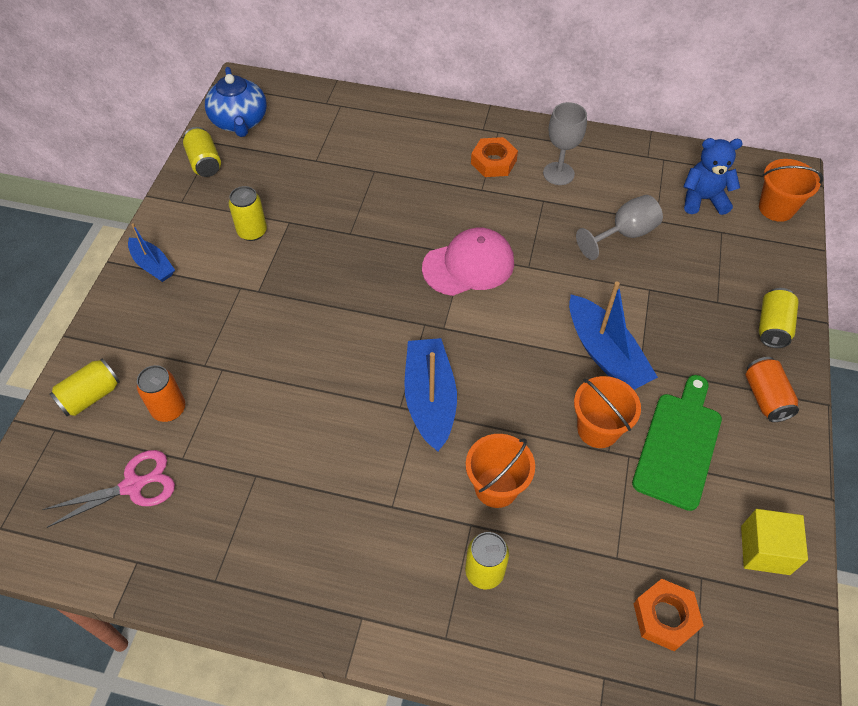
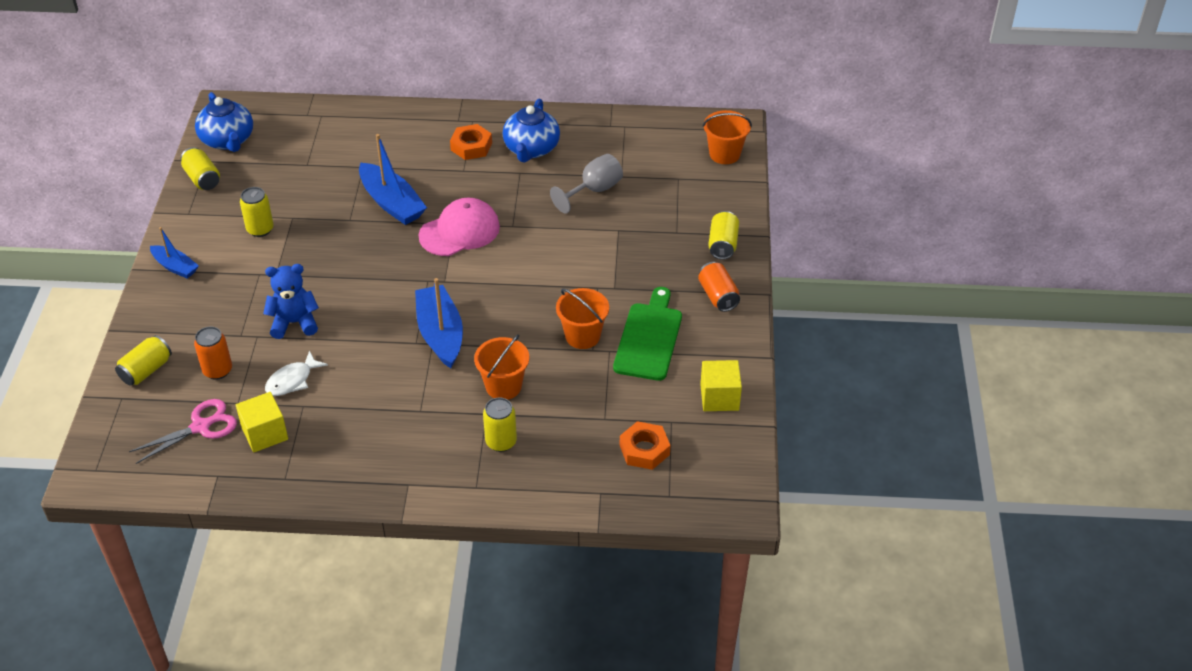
camera: 10 degrees left, 10 degrees down
(204, 509) = (265, 433): none -> yellow cube
(250, 437) = (292, 380): none -> white fish
(558, 173) = (531, 149): grey goblet -> blue teapot
(605, 354) = (584, 282): blue boat -> blue boat (392, 203)
(703, 199) = (661, 155): blue teddy bear -> blue teddy bear (294, 323)

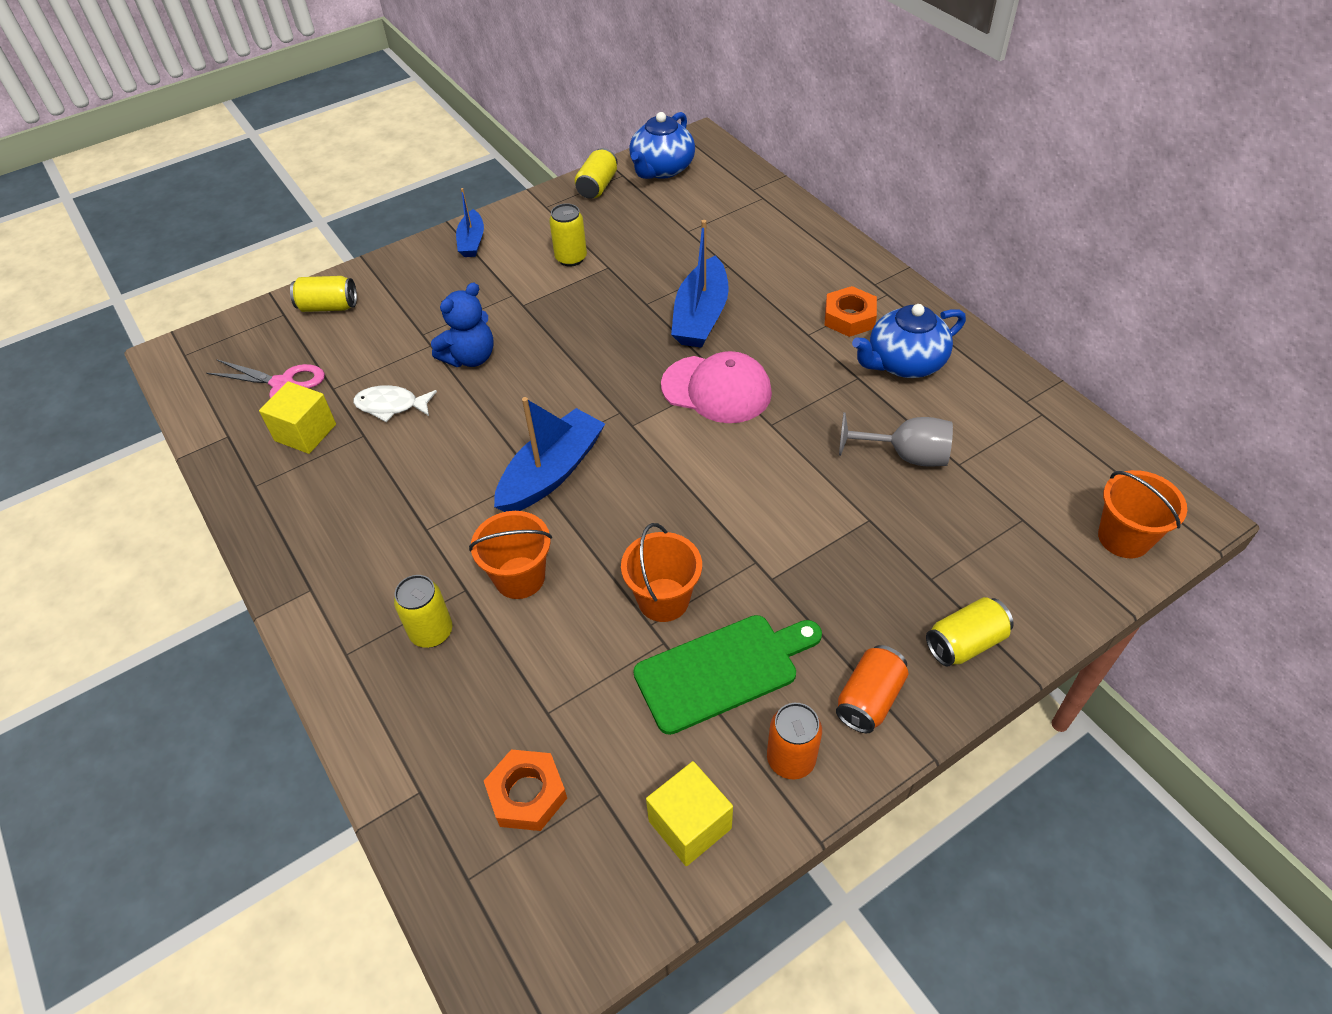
camera: 55 degrees right, 5 degrees up
(217, 370) = (364, 349): orange can -> orange can (791, 759)
(294, 323) = (470, 357): blue teddy bear -> blue teddy bear turned 90 degrees clockwise

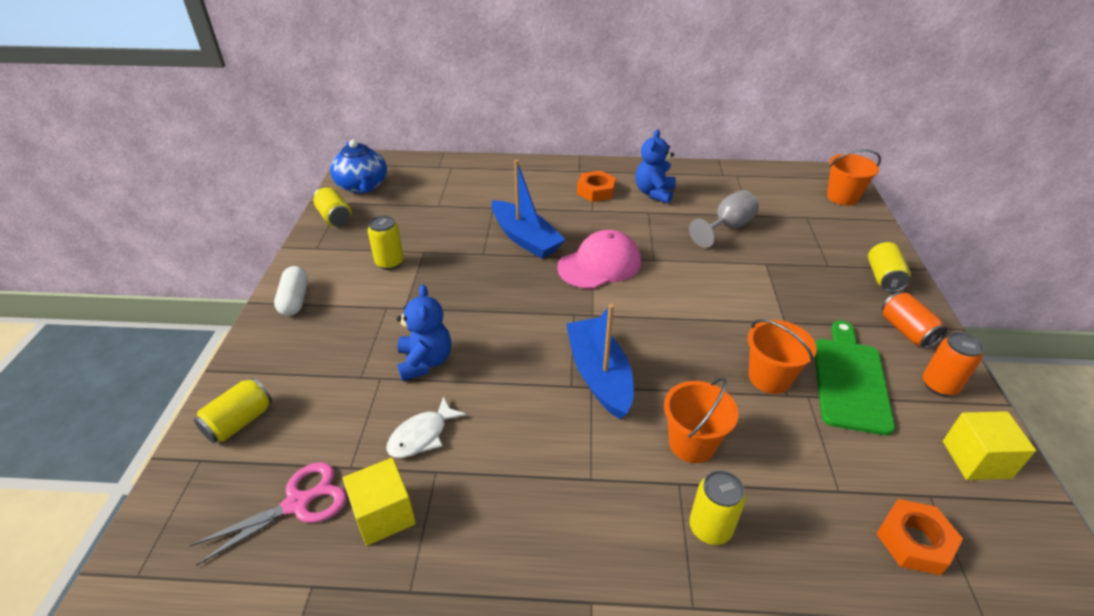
camera: 55 degrees left, 10 degrees down
(472, 241) = (295, 300): blue boat -> white capsule
(904, 363) = (654, 193): blue teapot -> blue teddy bear

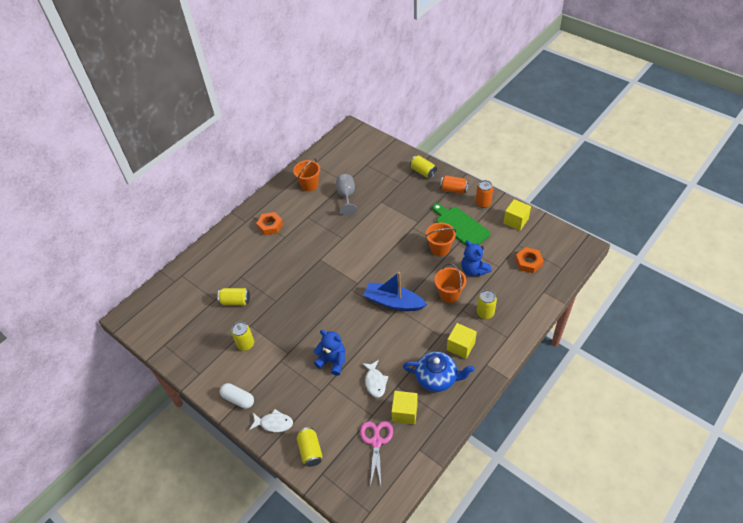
camera: 50 degrees left, 10 degrees up
(272, 355) = (274, 423): none -> white fish
(334, 217) = (177, 353): yellow can -> yellow can (235, 301)
(363, 186) = (157, 327): blue teapot -> blue teapot (437, 378)
(525, 238) = (281, 277): blue boat -> none
(596, 528) = (461, 346): none -> yellow cube
(600, 264) = (327, 260): pink cap -> none
(654, 193) = (295, 204): blue teddy bear -> blue teddy bear (474, 270)
(842, 197) = (365, 141): orange bucket -> orange bucket (309, 184)

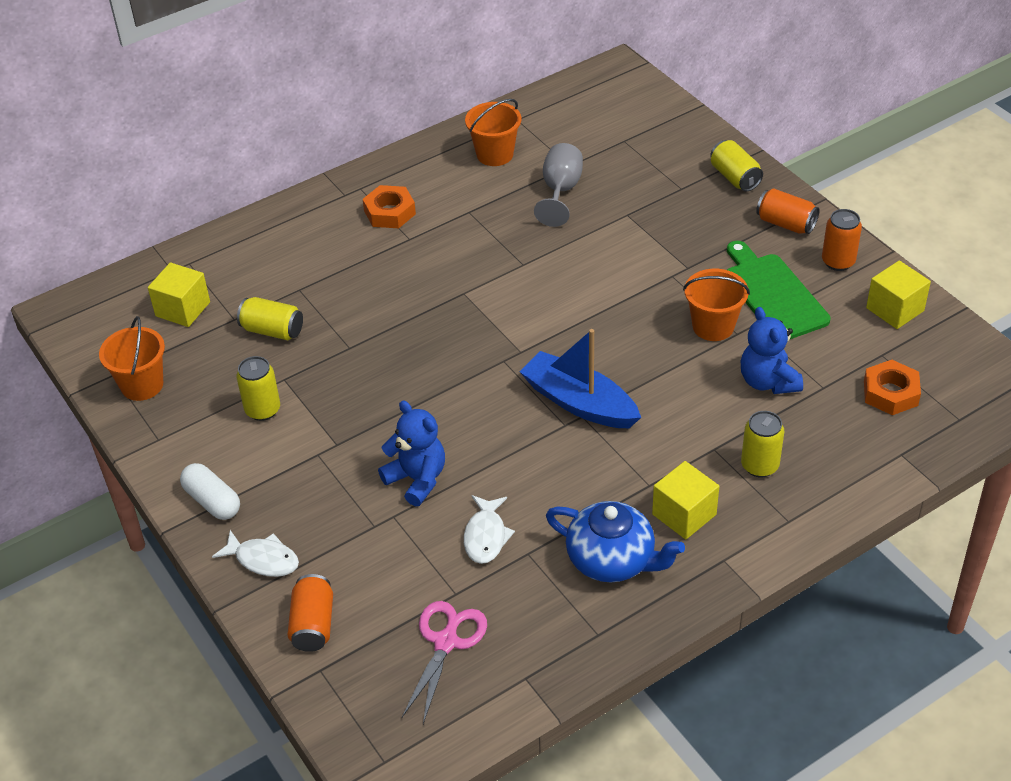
camera: 15 degrees right, 5 degrees down
(310, 450) = (313, 624): yellow can -> orange can
(404, 412) = (522, 605): yellow cube -> yellow cube (183, 309)
(449, 294) = (698, 414): orange bucket -> orange bucket (142, 385)

